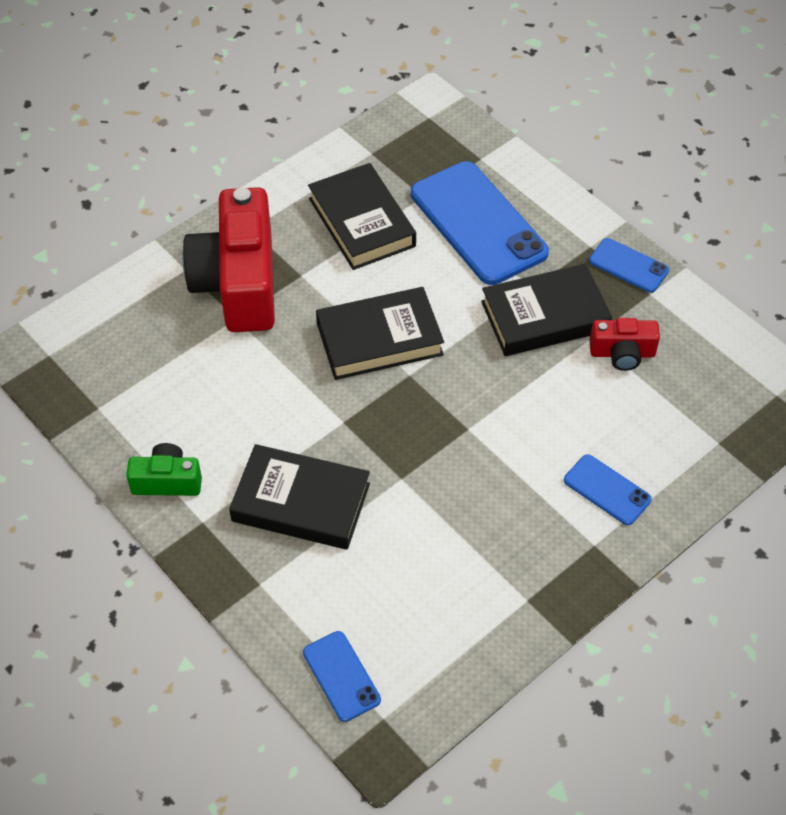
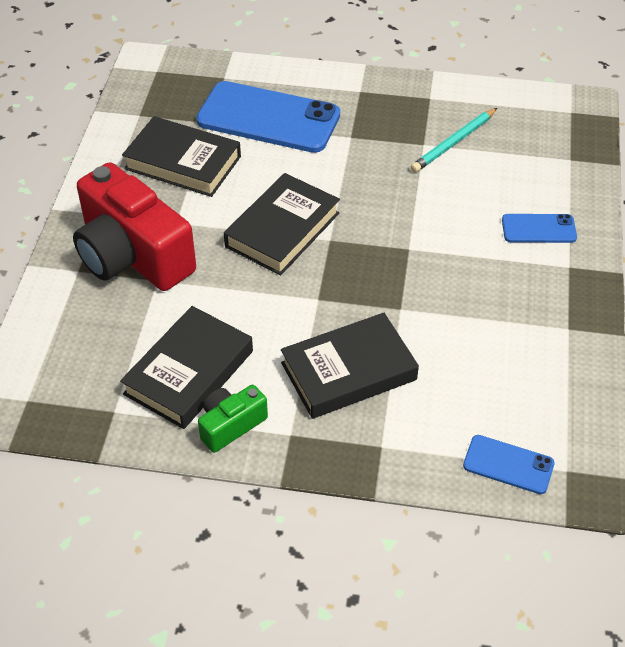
camera: 40 degrees left, 5 degrees down
(544, 316) = (379, 149): black book -> black book (189, 372)
(622, 353) = (453, 142): red camera -> turquoise pencil
(628, 266) = (398, 89): blue phone -> none

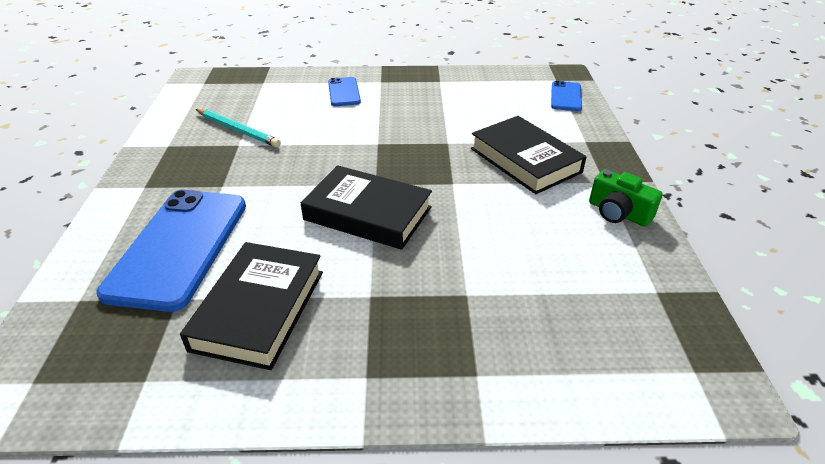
camera: 100 degrees left, 10 degrees down
(132, 255) = (434, 325): red camera -> none
(189, 372) = (578, 247): black book -> none

